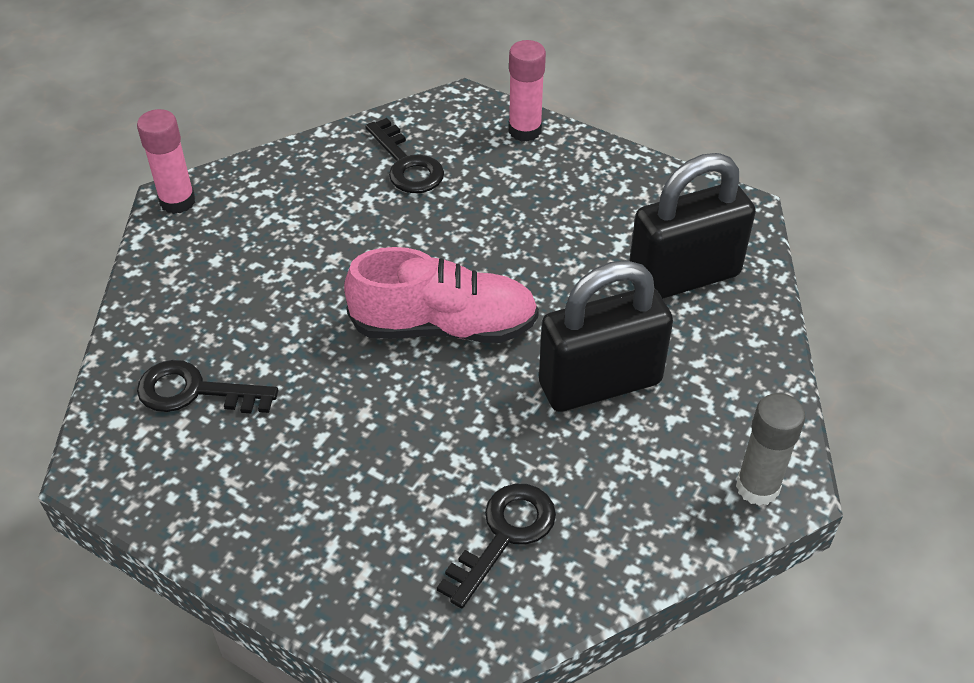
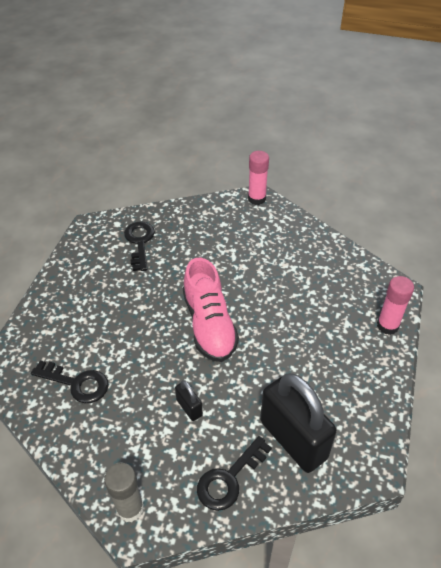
camera: 75 degrees right, 0 degrees up
(406, 164) = (327, 277): black key -> black key (229, 478)
(600, 383) = (189, 408): black padlock -> black padlock, size x0.44

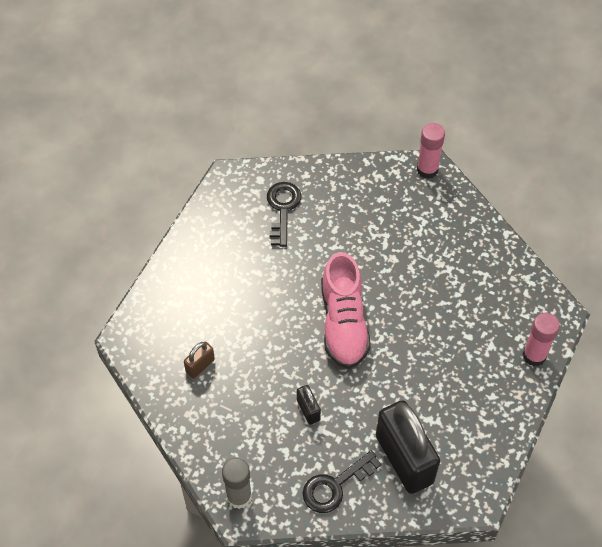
camera: 10 degrees right, 10 degrees up
(77, 383) = (200, 366): black key -> brown padlock

